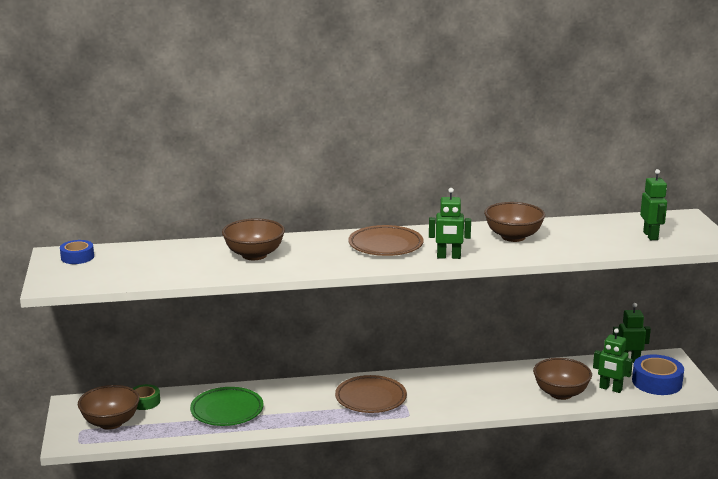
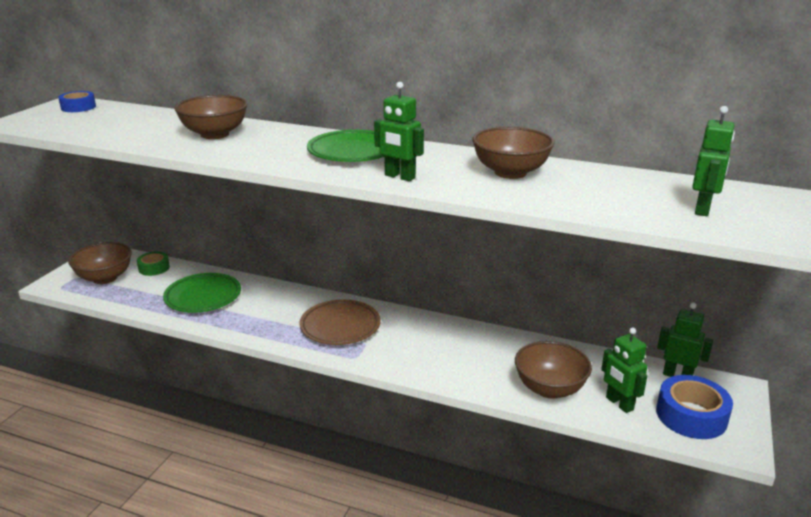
camera: 30 degrees right, 5 degrees up
(385, 245) = (353, 152): brown plate -> green plate

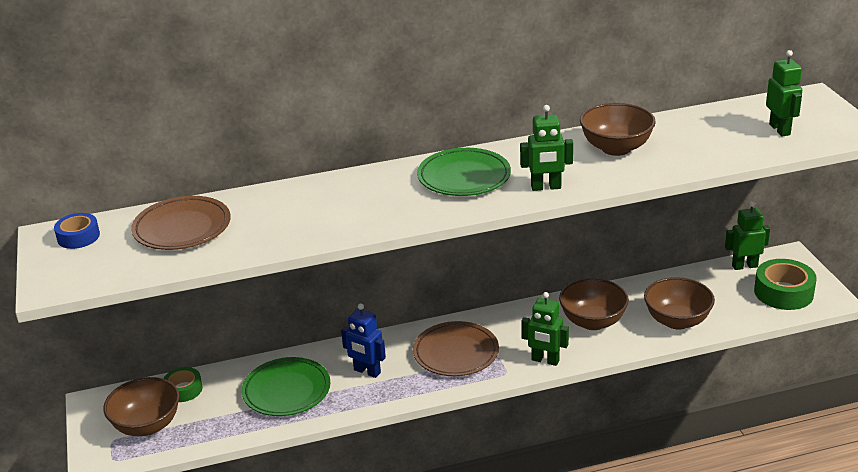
camera: 35 degrees left, 5 degrees up
(132, 121) = (182, 228): none -> brown plate
(214, 134) = (304, 210): brown bowl -> brown bowl (593, 322)
(266, 309) = (367, 371): none -> blue robot
(619, 404) = (732, 307): green robot -> green robot (545, 360)
(691, 416) = (783, 292): blue tape -> green tape

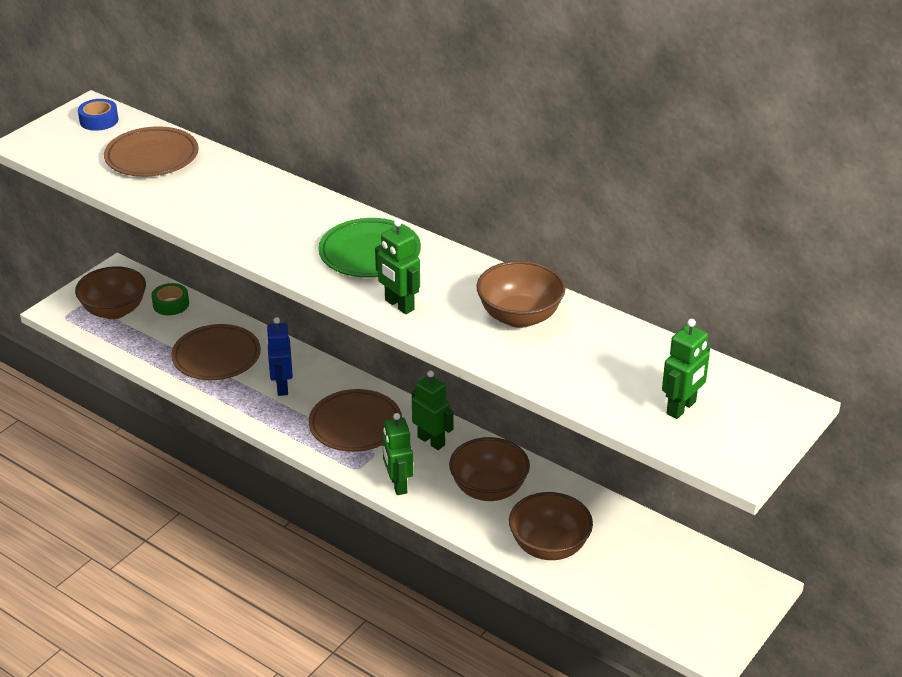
camera: 50 degrees right, 5 degrees up
(286, 391) = (216, 357): green plate -> brown plate
(744, 266) = (702, 558): green robot -> green robot (431, 441)
(783, 292) = (684, 607): green tape -> none

